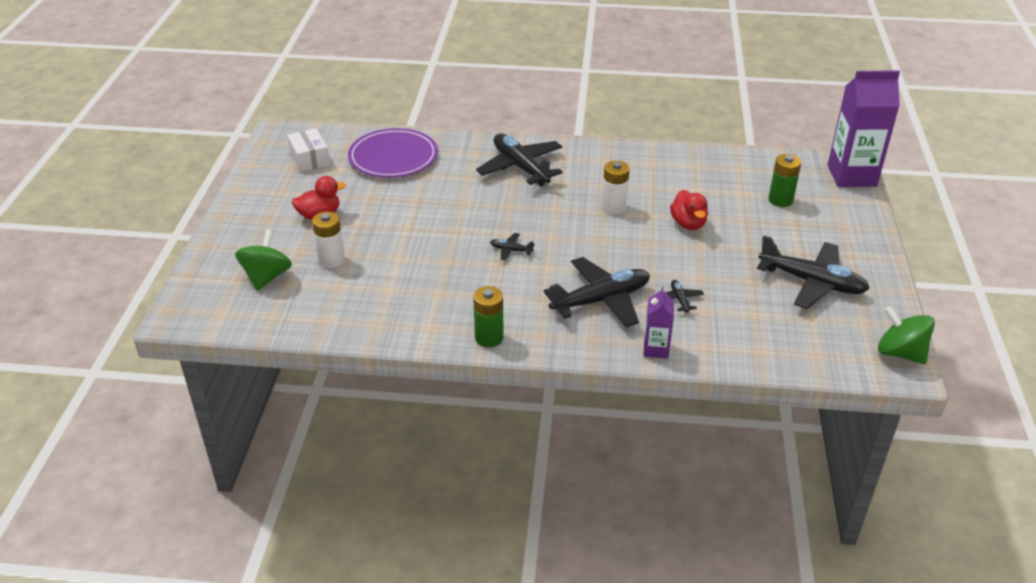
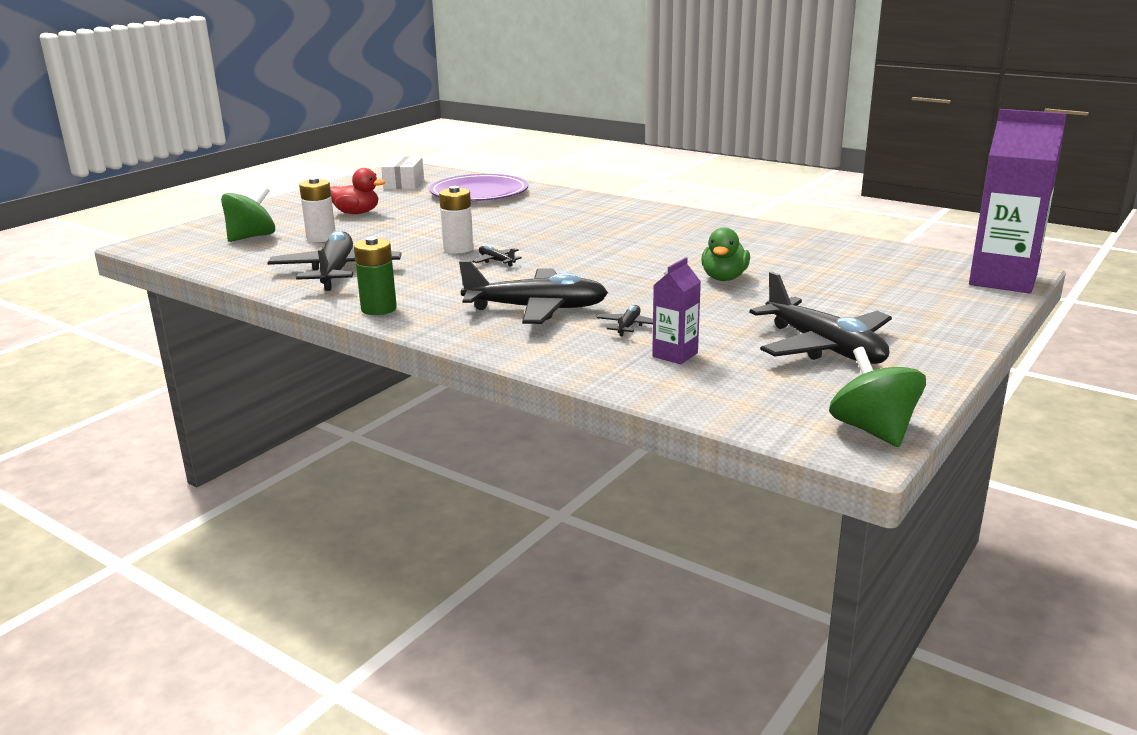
camera: 30 degrees right, 15 degrees down
(520, 167) = (592, 215): black plane -> black plane (336, 272)
(613, 207) = (653, 254): white battery -> white battery (458, 249)
(656, 349) = (542, 354): purple carton -> purple carton (675, 355)
(688, 224) = (724, 278): red duck -> green duck
(780, 200) = (871, 281): green battery -> none

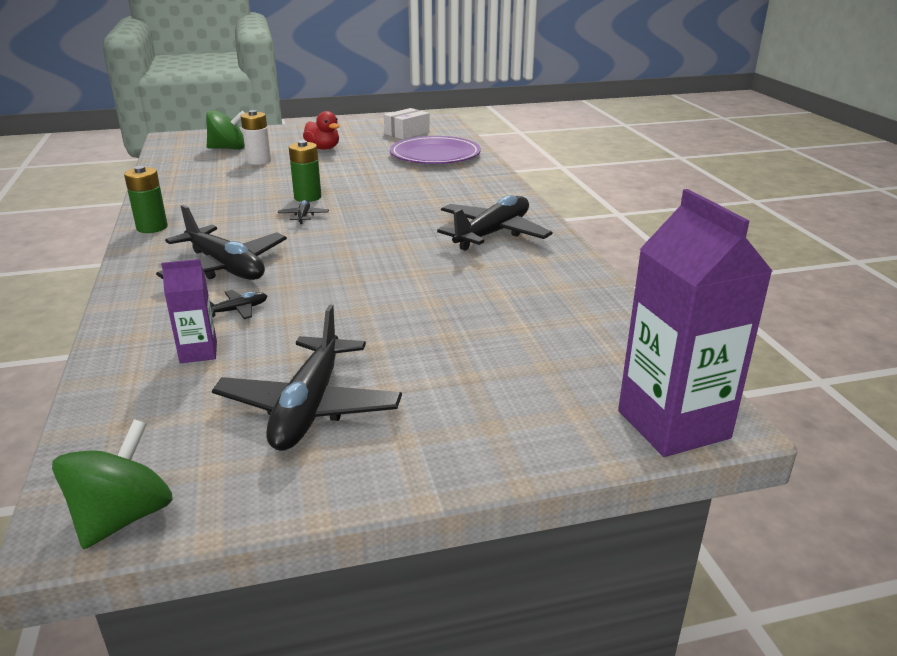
camera: 40 degrees right, 5 degrees up
(336, 272) = (202, 190): black plane -> black plane (492, 234)
(458, 249) = (307, 197): white battery -> green battery
(724, 278) = (412, 297): green duck -> none

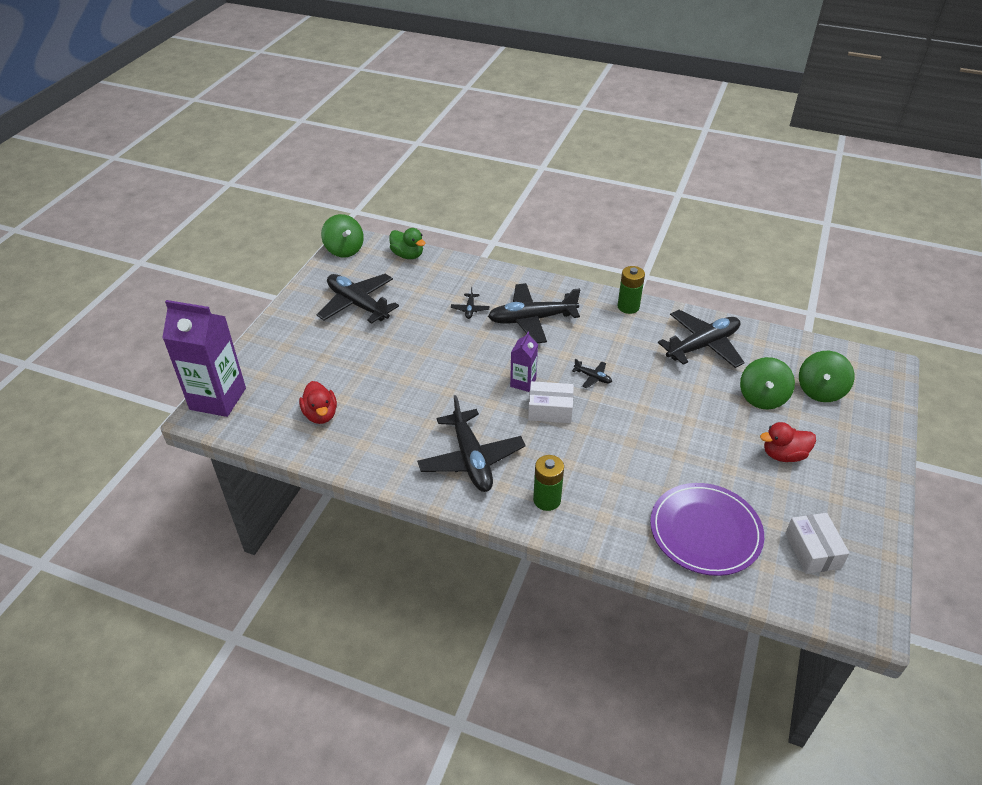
camera: 125 degrees right, 15 degrees up
(105, 421) = (407, 255): none -> green duck
(198, 352) = (438, 288): purple carton -> purple carton (523, 382)
(200, 188) = (702, 345): none -> black plane
(259, 161) = (762, 397): white battery -> green spinning top
(307, 197) = (635, 393): green battery -> green battery (547, 500)
(377, 221) = (550, 410): none -> white box
(565, 329) = (320, 415): none -> red duck

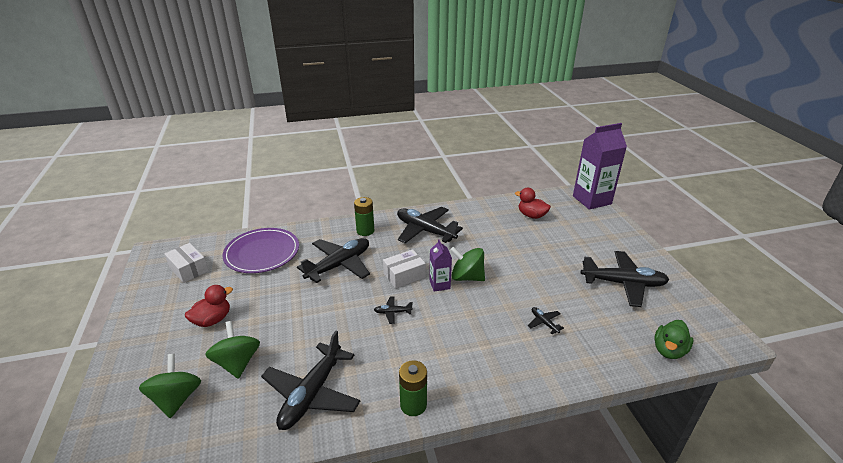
camera: 145 degrees right, 10 degrees down
(344, 250) = (719, 325): green spinning top -> green spinning top (467, 277)
(407, 255) = (669, 350): green duck -> green duck turned 60 degrees counterclockwise
(532, 319) = (486, 340): black plane -> black plane (339, 265)

